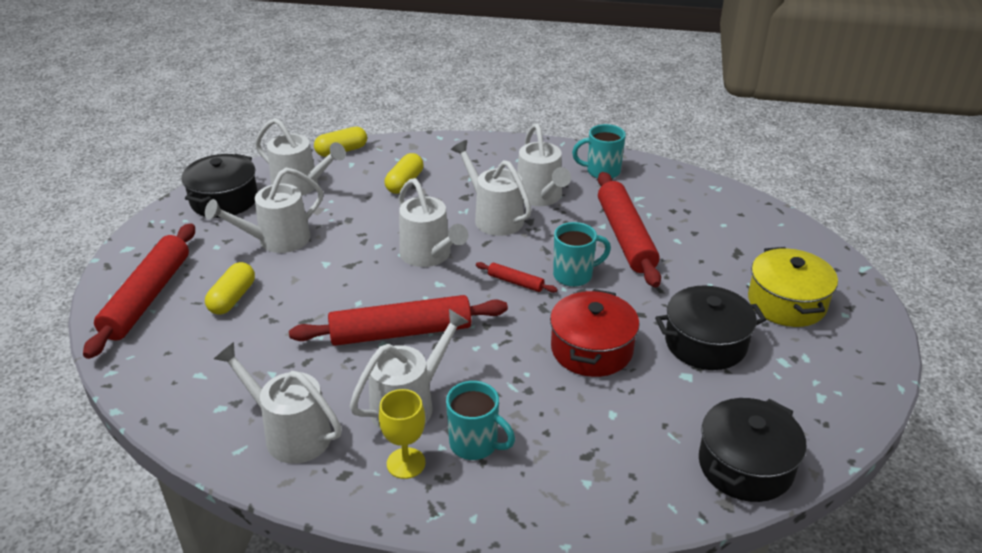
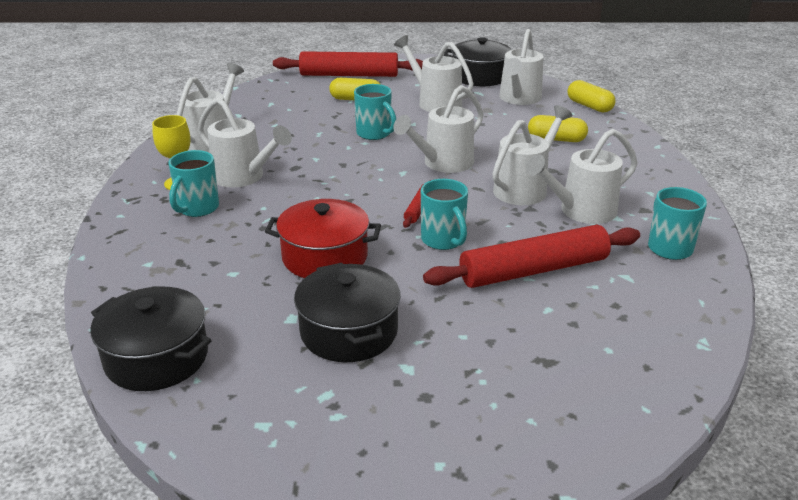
camera: 80 degrees right, 5 degrees down
(339, 293) = (374, 134): none -> turquoise mug
(401, 332) = (330, 164): red rolling pin -> none
(786, 303) = (448, 404): yellow pot -> none

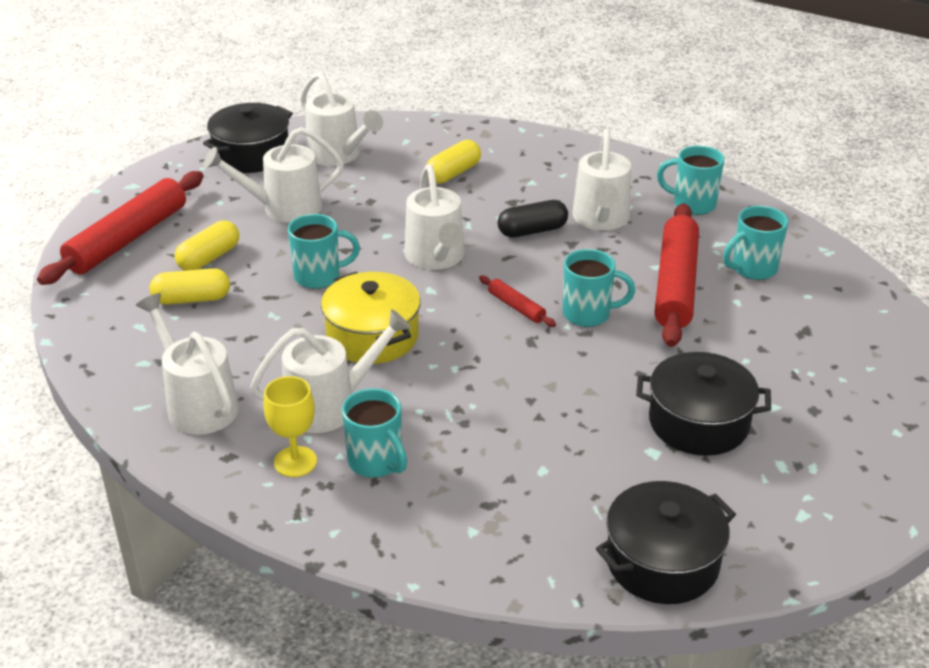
camera: 60 degrees left, 5 degrees up
(324, 257) = (560, 398): red pot -> none
(328, 169) = (373, 336): none -> yellow pot
(525, 188) = (532, 231): white watering can -> black capsule
(589, 106) = (403, 125): yellow capsule -> yellow capsule (192, 299)
(610, 305) = (752, 269): none -> turquoise mug

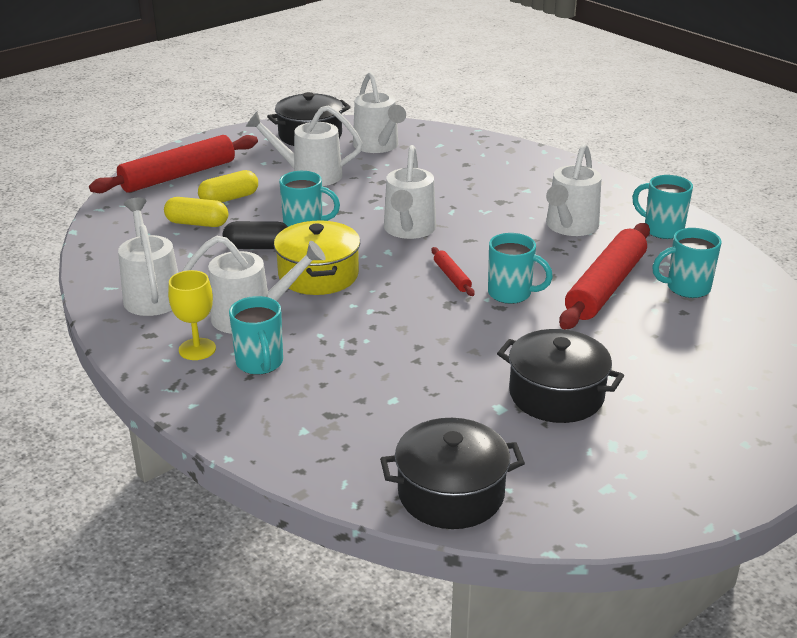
camera: 20 degrees right, 5 degrees down
(453, 173) = (464, 173): yellow capsule -> none
(532, 231) = (503, 225): black capsule -> black capsule (257, 247)

